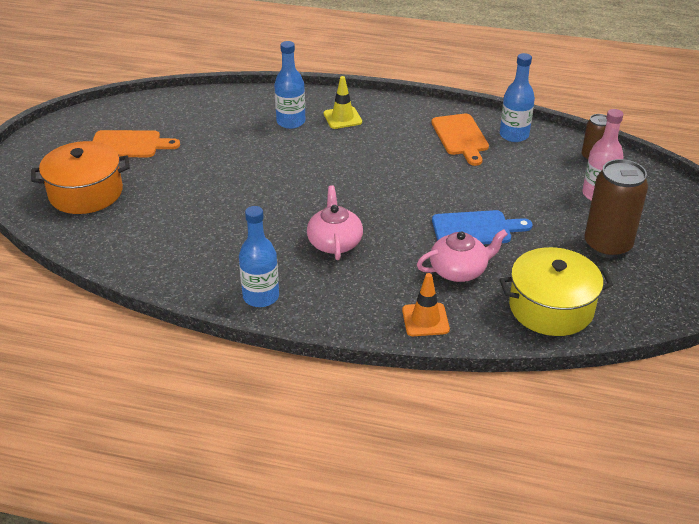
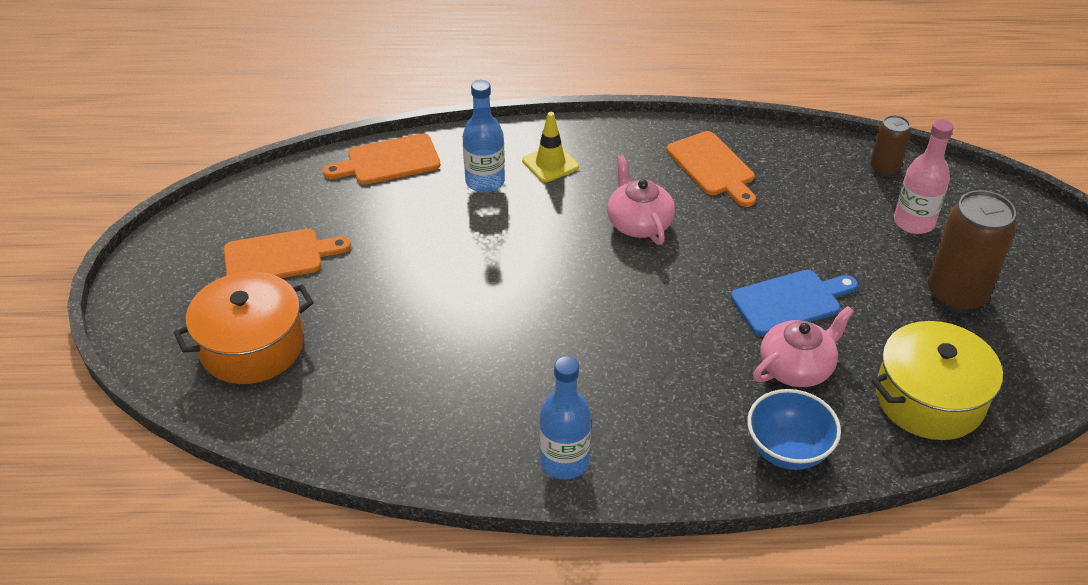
camera: 15 degrees left, 5 degrees up
(230, 100) = (388, 161): none -> orange cutting board
(334, 242) = (623, 357): pink teapot -> pink teapot (638, 223)
(425, 320) = (787, 450): orange traffic cone -> blue bowl
(514, 135) = (777, 152): blue bottle -> none

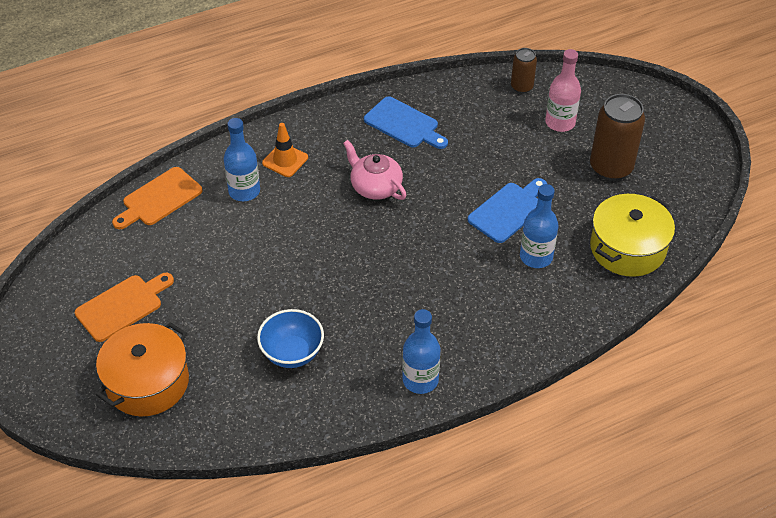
camera: 25 degrees left, 5 degrees up
(550, 164) = (285, 160): yellow traffic cone -> orange traffic cone
(712, 167) = (404, 124): orange cutting board -> blue cutting board
(787, 450) = (558, 317): blue bowl -> blue bowl (292, 353)
(797, 367) = (536, 257): pink teapot -> blue bottle

